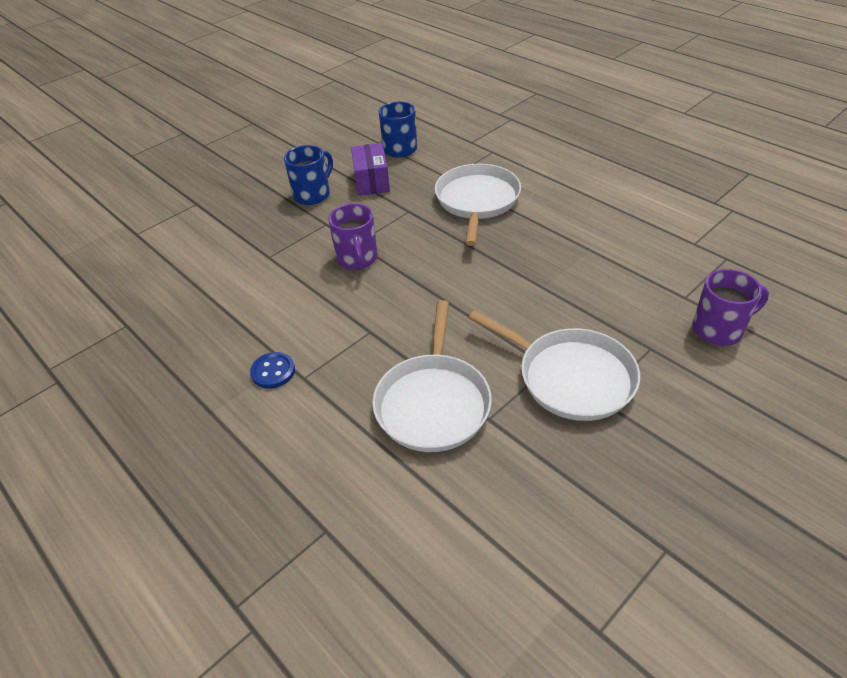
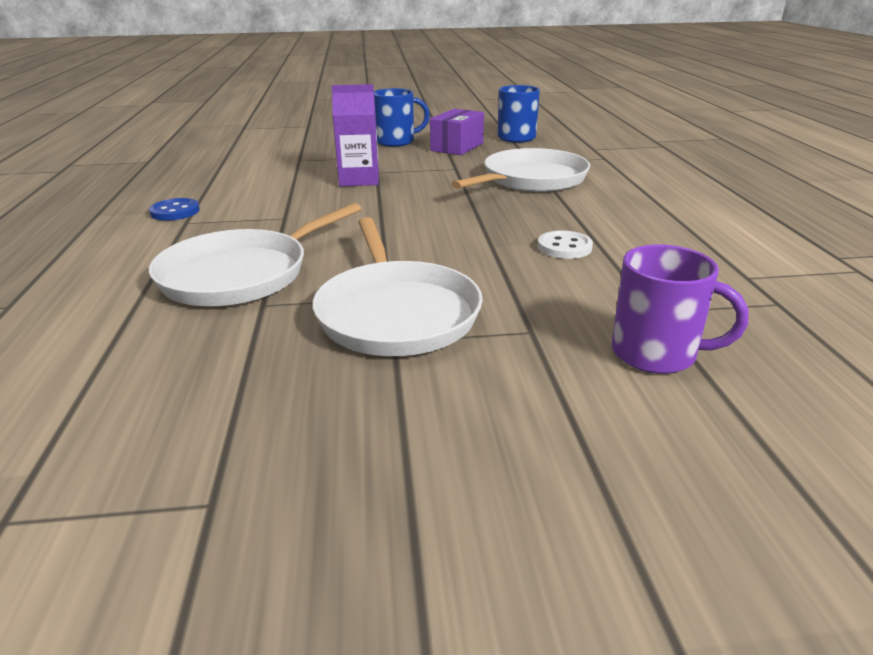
camera: 35 degrees right, 15 degrees down
(357, 259) = (359, 179): purple mug -> purple carton
(582, 266) = (564, 247): none -> white button

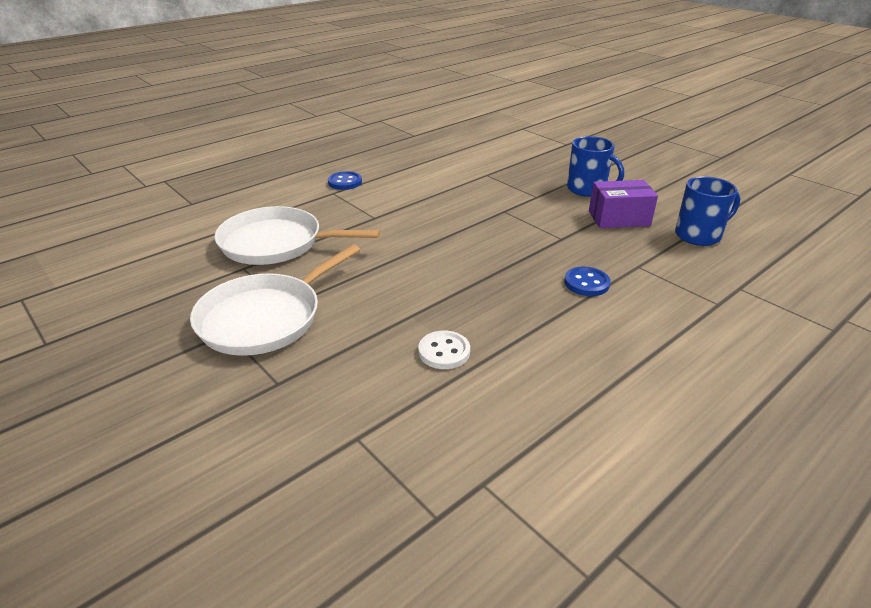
camera: 55 degrees right, 5 degrees up
(359, 179) = (478, 212): purple carton -> none
(531, 180) = (586, 283): white pan -> blue button
(656, 354) = (281, 457): purple mug -> none

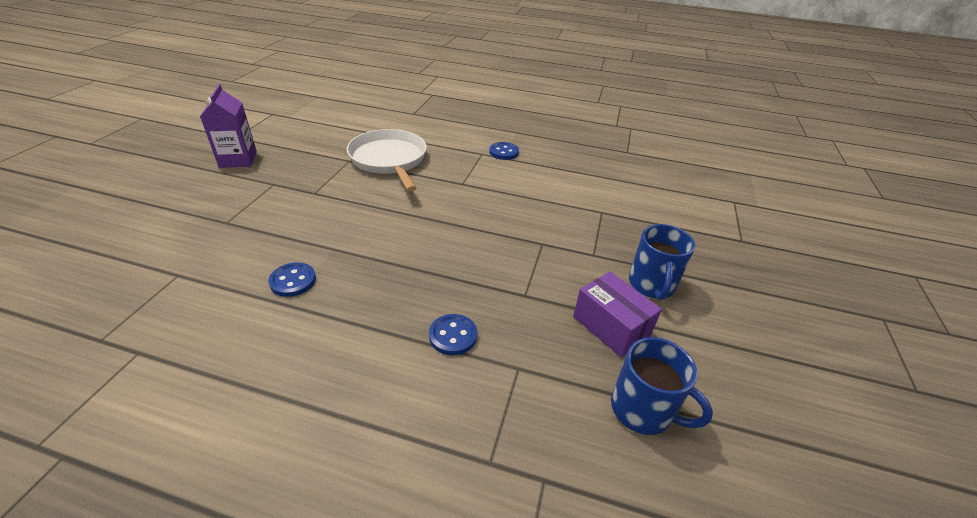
camera: 55 degrees right, 5 degrees up
(121, 350) = (238, 159): none -> purple carton
(265, 317) = (296, 190): white pan -> none
(444, 352) = (293, 281): white button -> blue button

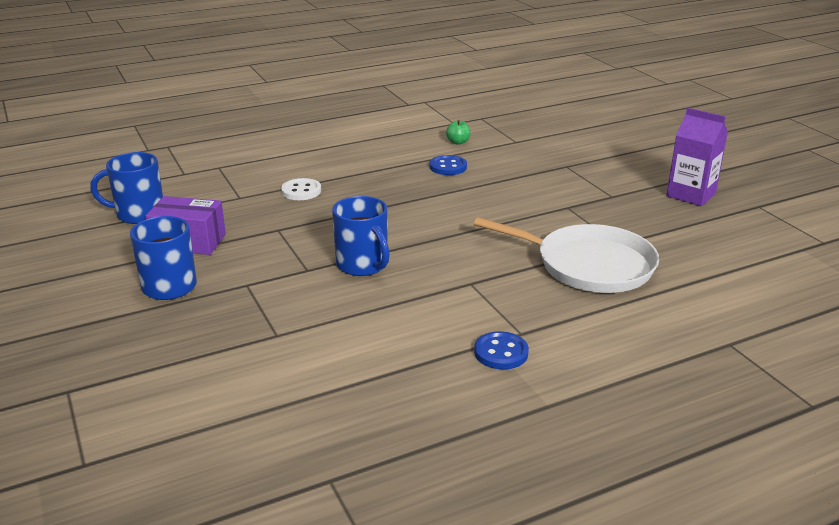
camera: 140 degrees right, 10 degrees down
(212, 311) = (458, 142): none -> green apple
(453, 336) = (301, 191): blue button -> white button
(503, 226) = (363, 265): none -> blue mug

